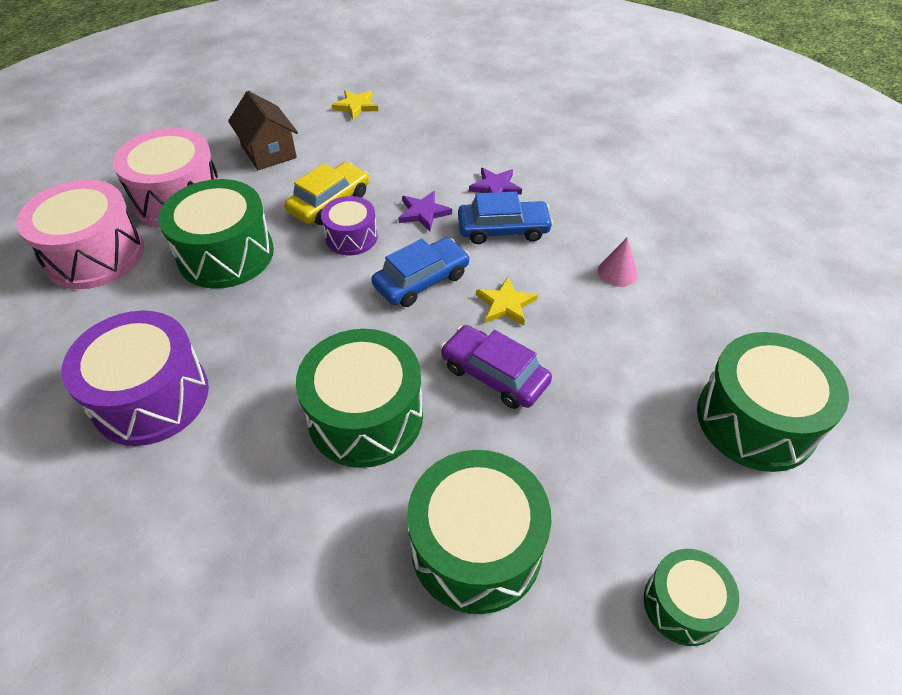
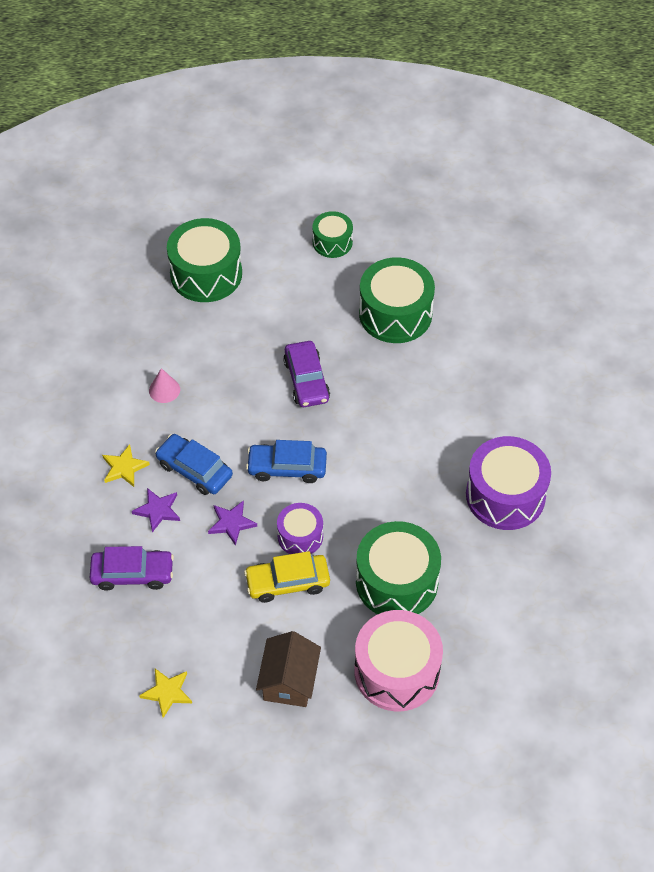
camera: 140 degrees left, 5 degrees up
(95, 255) = (489, 648): pink drum -> none
(365, 416) = (395, 404): green drum -> none
(461, 144) = (132, 574): none -> purple car
(505, 304) = (254, 416): yellow star -> yellow star (124, 467)

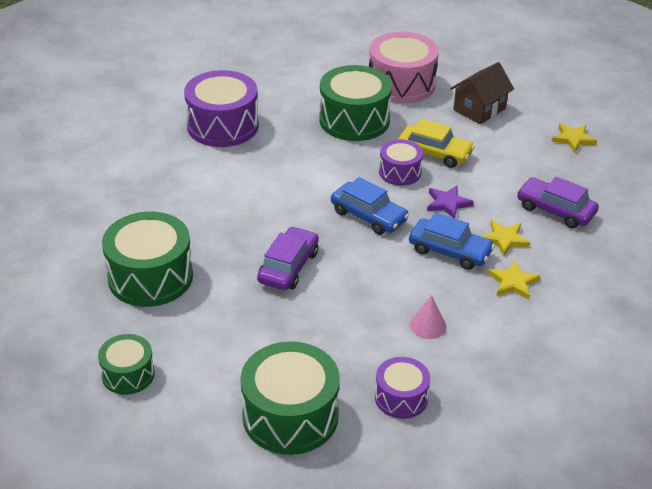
camera: 145 degrees left, 15 degrees down
(144, 325) = (401, 398): none -> purple drum
(157, 510) = (504, 239): purple star -> yellow star
(194, 470) = (450, 251): blue car -> blue car turned 45 degrees counterclockwise

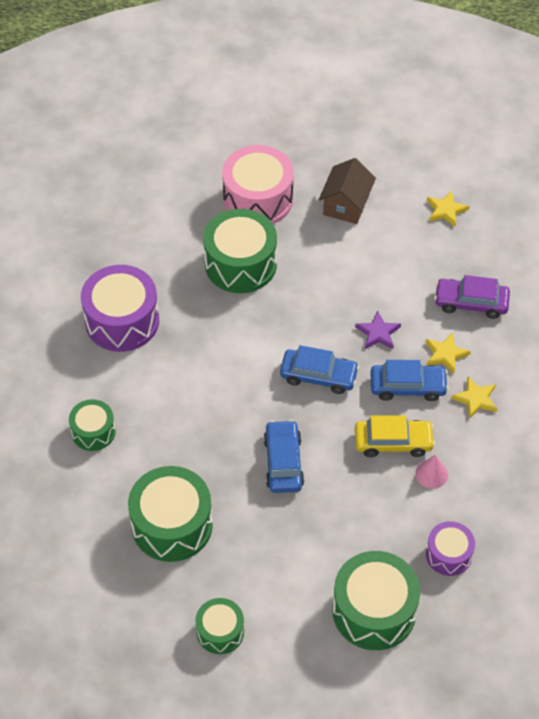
camera: 25 degrees left, 15 degrees up
(137, 189) = (93, 432): none -> green drum
(288, 267) = (283, 462): purple car -> blue car
(400, 172) = (317, 313): purple drum -> none
(434, 153) = (335, 277): yellow car -> yellow car (393, 442)

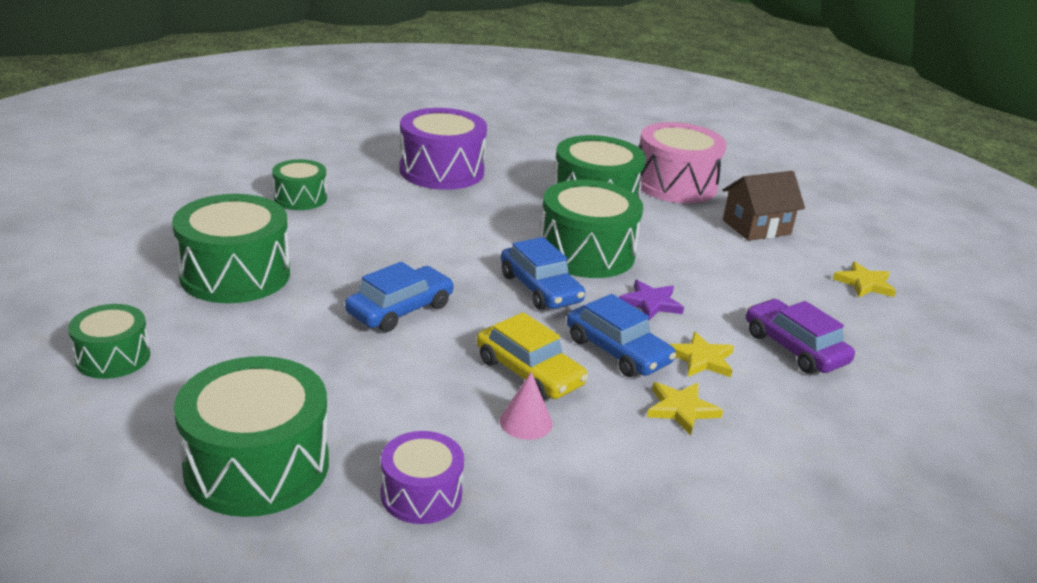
camera: 45 degrees right, 25 degrees down
(300, 321) = (586, 253): none -> green drum

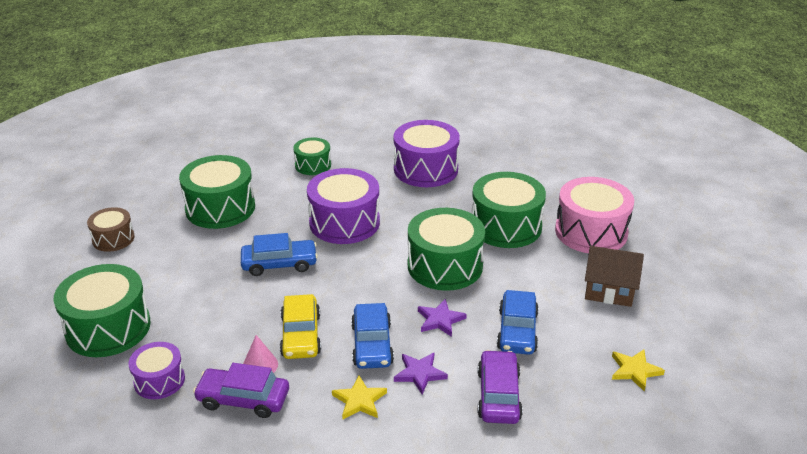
camera: 40 degrees right, 5 degrees up
(113, 357) = (113, 239): green drum -> brown drum
(421, 245) = (344, 222): none -> purple drum
(540, 288) = (380, 281): blue car -> blue car (517, 331)
(557, 466) = (243, 399): none -> purple car
(701, 359) = (420, 374): yellow star -> purple star

